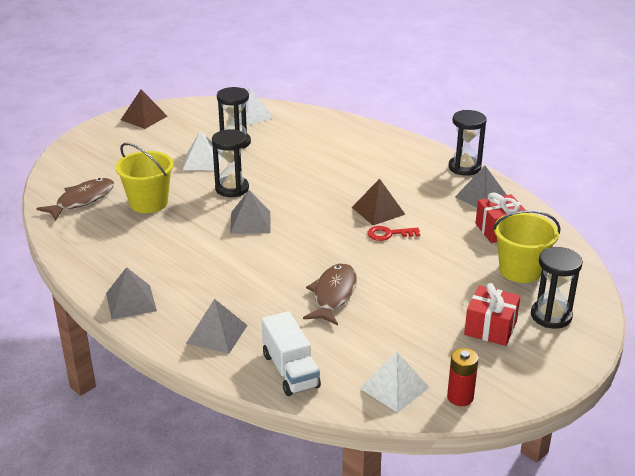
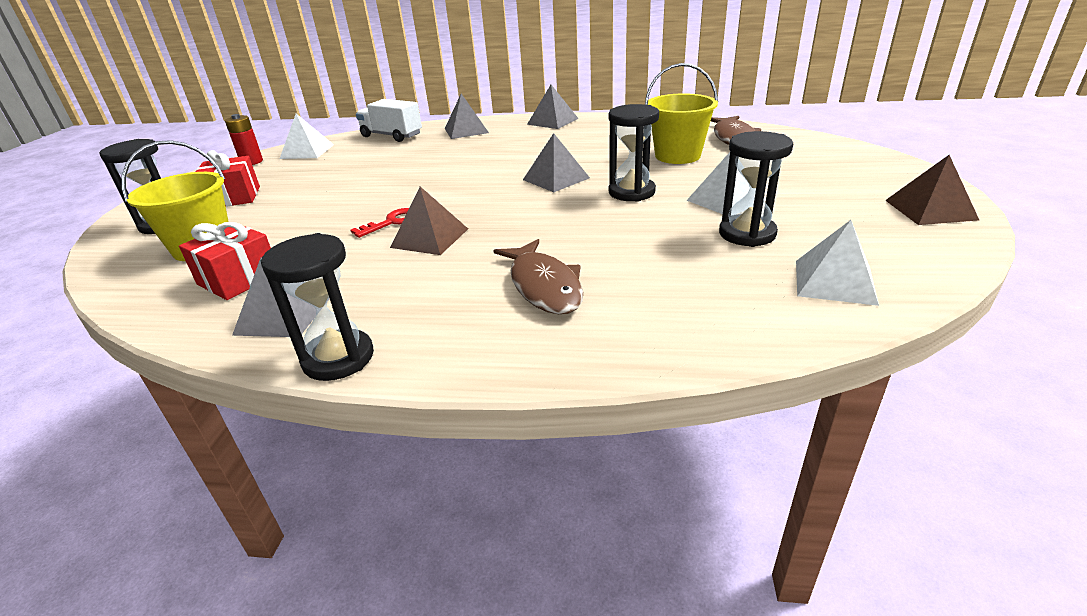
camera: 145 degrees right, 0 degrees up
(333, 295) = (402, 169): brown fish -> brown fish (544, 286)

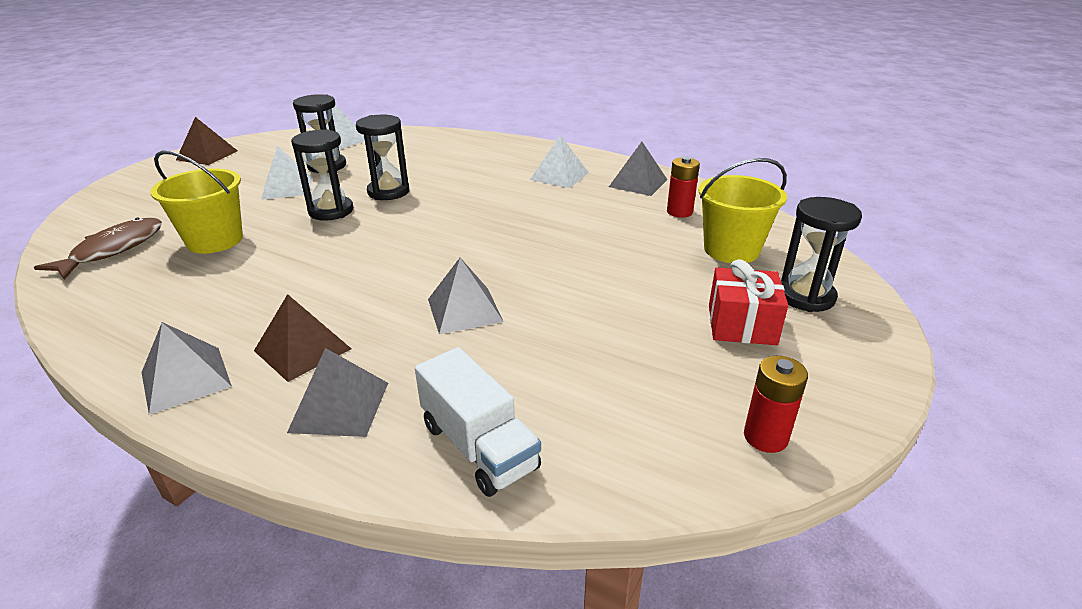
camera: 160 degrees left, 0 degrees up
(238, 279) = (679, 212): red gift -> red battery
(307, 151) = (658, 441): white pyramid -> white pyramid (559, 176)
(338, 358) = (604, 159): black hourglass -> black hourglass (388, 192)
(392, 222) = (550, 233): red key -> none
(430, 238) = (525, 211): brown pyramid -> brown pyramid (302, 349)
(544, 286) = (478, 166): brown fish -> none
(556, 178) = (363, 244): grey pyramid -> grey pyramid (464, 310)

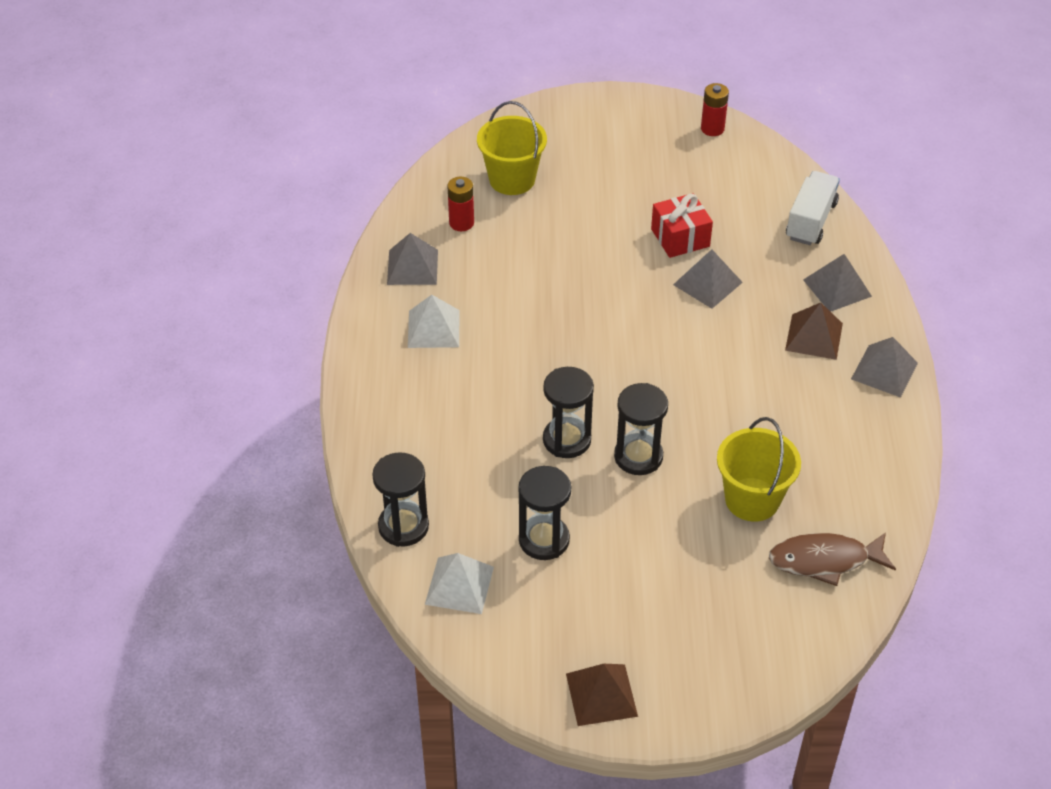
camera: 120 degrees left, 15 degrees up
(287, 187) = (620, 532): white pyramid -> none
(741, 325) = (615, 155): red gift -> red gift (680, 238)
(805, 296) = (555, 134): black hourglass -> black hourglass (403, 526)

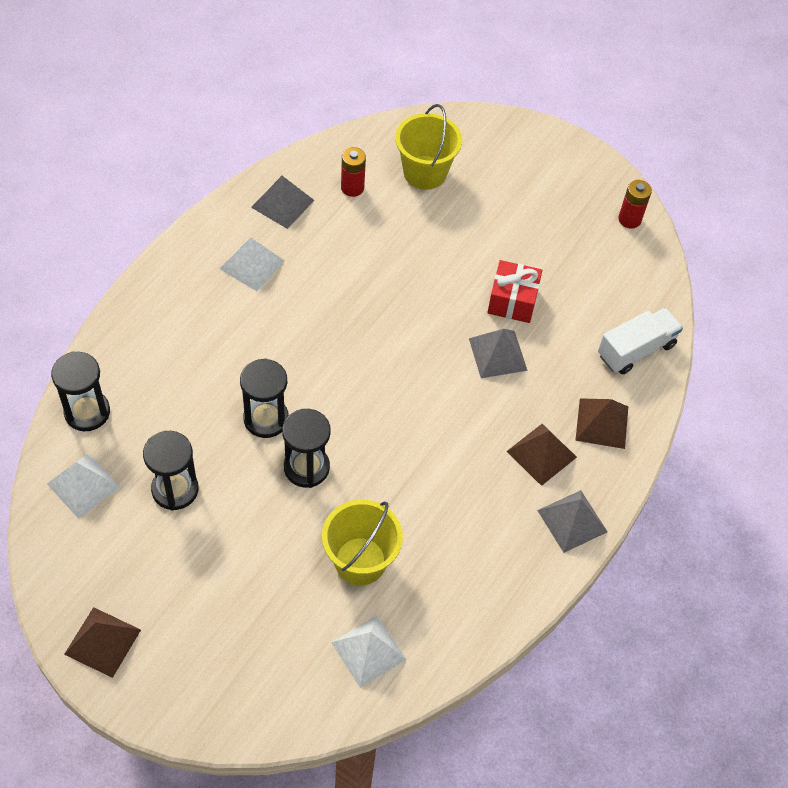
camera: 30 degrees right, 10 degrees up
(825, 560) = (368, 650): brown fish -> white pyramid
(837, 288) = (602, 423): grey pyramid -> brown pyramid

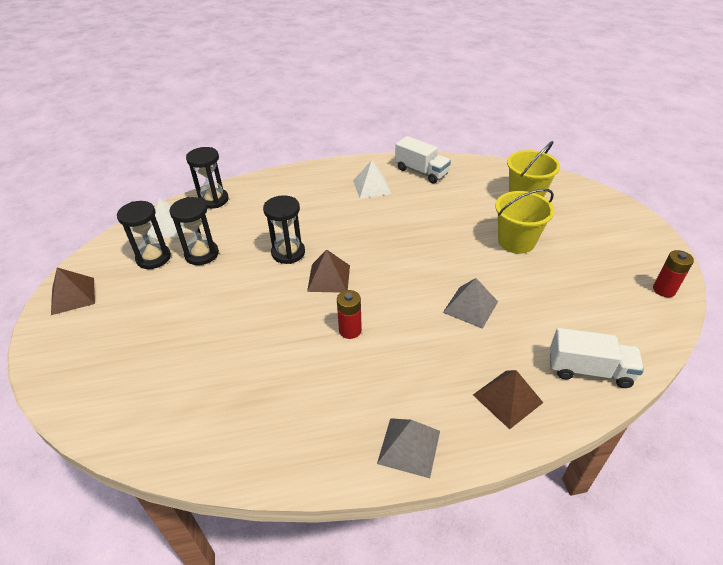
camera: 50 degrees right, 15 degrees down
(282, 203) = (421, 171): grey pyramid -> white truck
(306, 467) = (277, 288): black hourglass -> black hourglass (153, 258)
(352, 188) = (470, 183): red battery -> red battery (350, 330)
(360, 561) = (239, 358): yellow bucket -> yellow bucket (516, 241)
(368, 650) = (174, 413): white pyramid -> none
(512, 301) = (515, 285): red gift -> none
(541, 454) = (435, 385): brown pyramid -> brown pyramid (329, 278)

